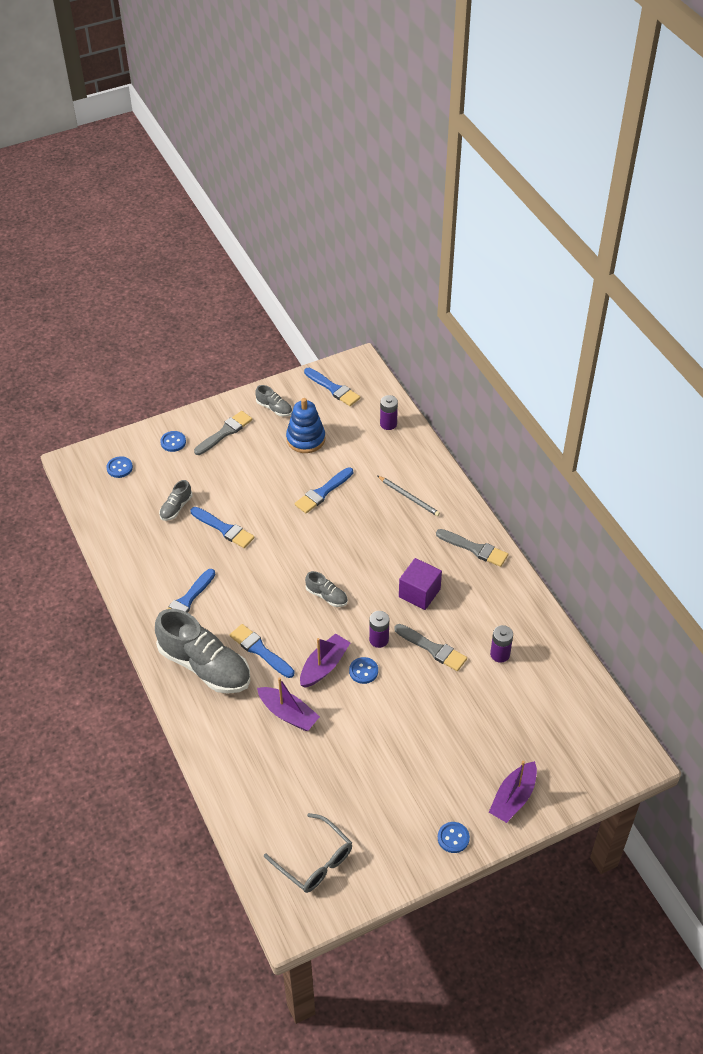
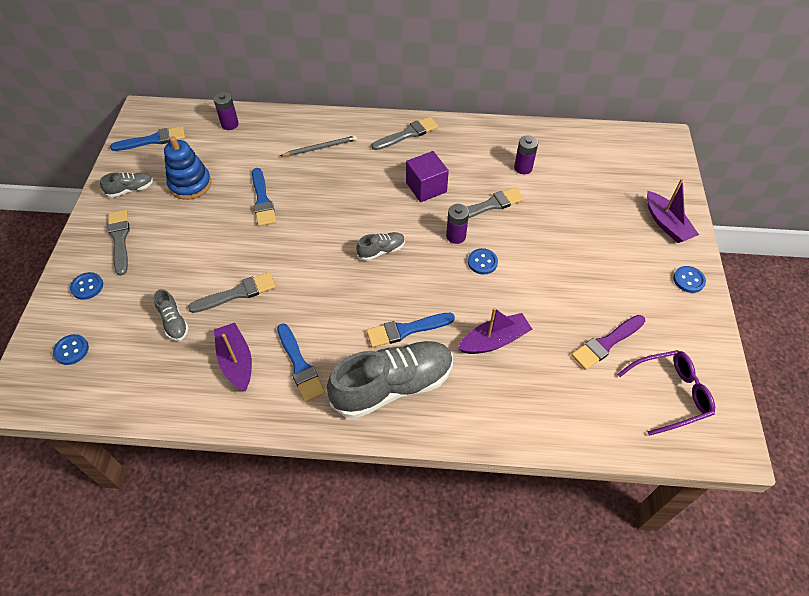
camera: 60 degrees left, 5 degrees up
(224, 529) = (237, 293): blue brush -> grey brush
(315, 861) = (670, 394): grey glasses -> purple glasses
(324, 666) = (458, 288): purple boat -> purple boat (236, 361)
(337, 795) = (606, 343): none -> purple brush

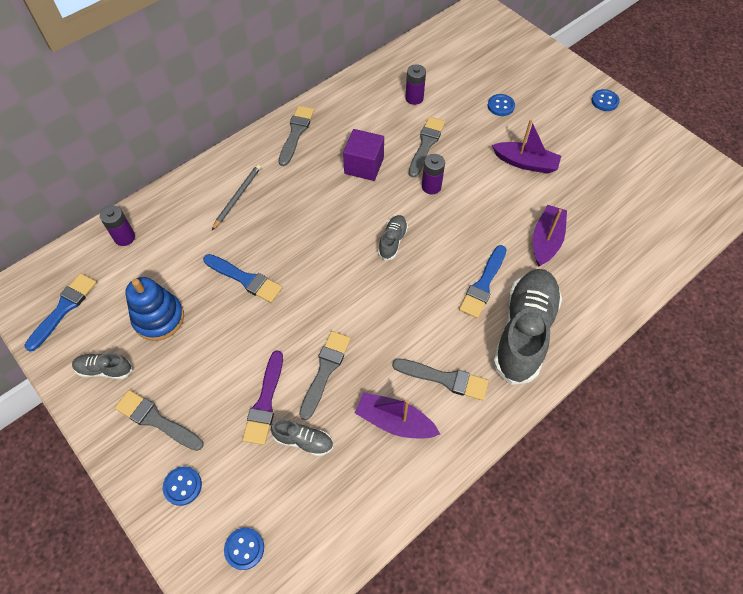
camera: 45 degrees left, 5 degrees up
(131, 189) = (105, 369): grey shoe -> grey shoe turned 105 degrees counterclockwise
(300, 365) = (444, 379): blue brush -> grey brush
(482, 262) = (472, 191): blue button -> blue button (501, 106)
(606, 343) = (610, 183): purple brush -> purple brush (265, 402)
(666, 224) = (550, 71): purple boat -> purple boat (525, 163)
(670, 394) = (678, 185): purple glasses -> none

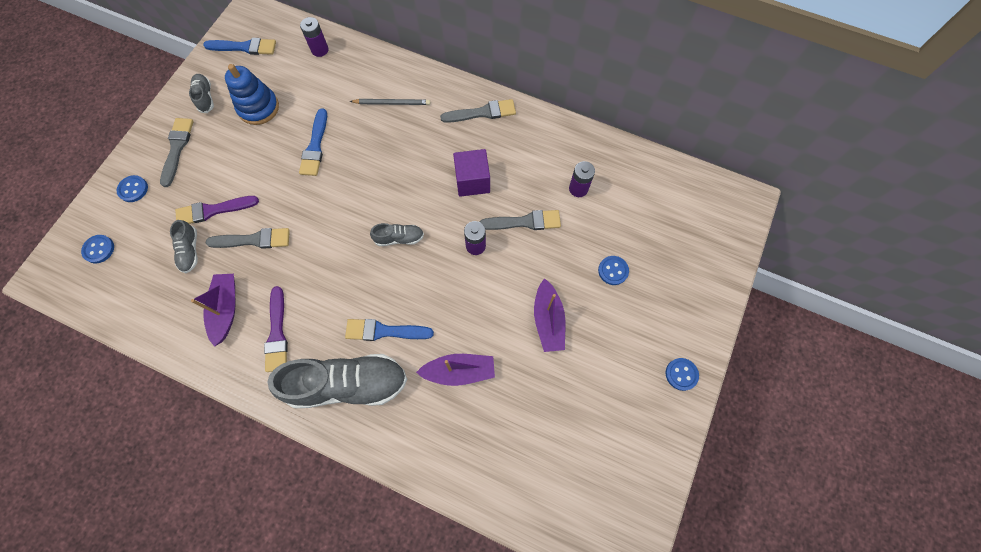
camera: 65 degrees right, 10 degrees up
(444, 379) = (277, 333): grey brush -> purple brush

